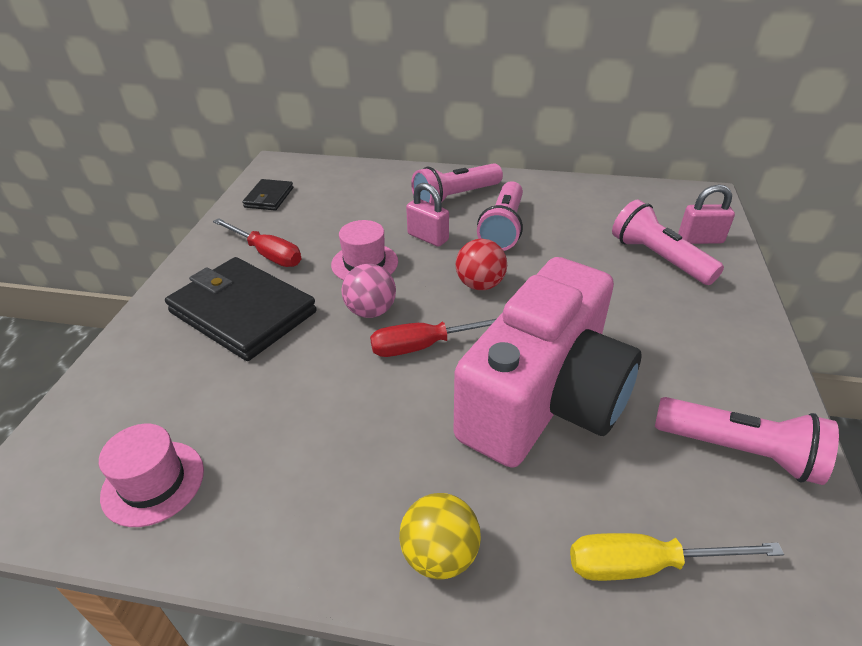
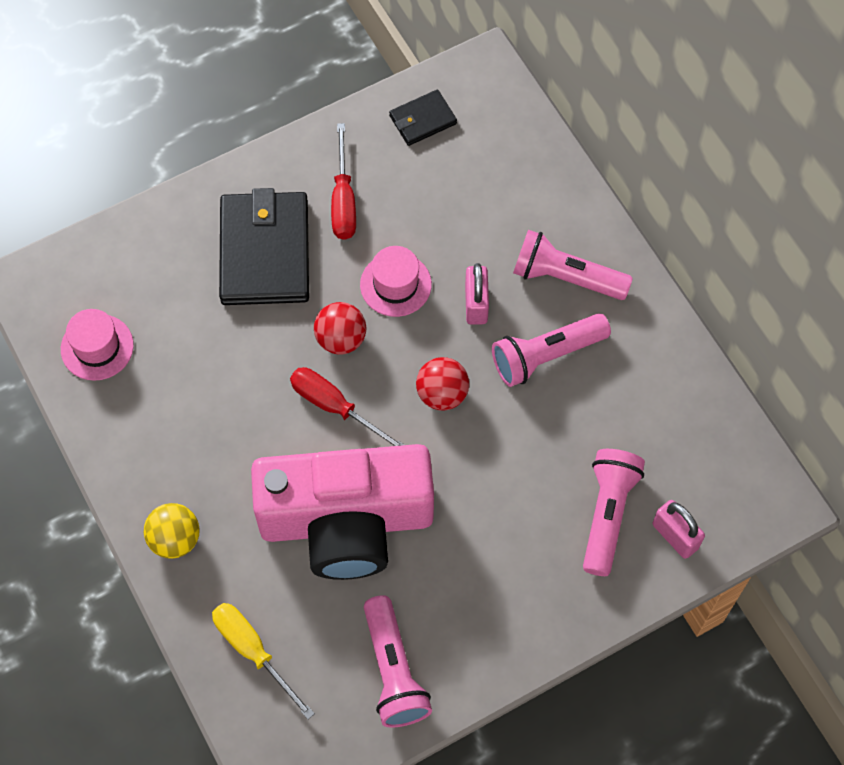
camera: 50 degrees right, 25 degrees up
(371, 311) = (341, 339): pink ball -> red ball

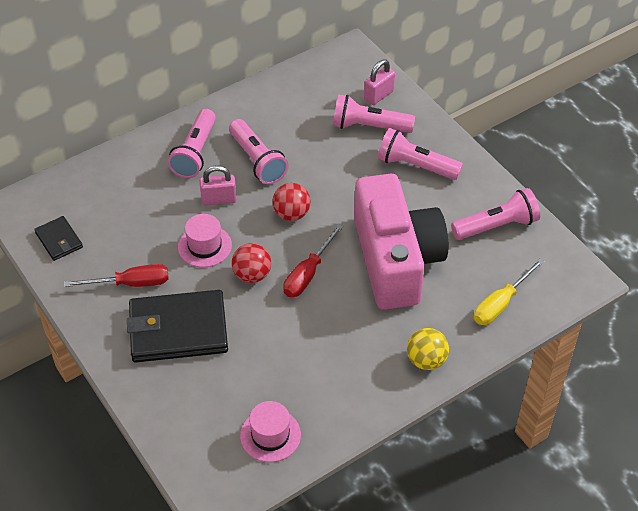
camera: 95 degrees left, 15 degrees down
(522, 571) = (415, 166): none -> pink flashlight

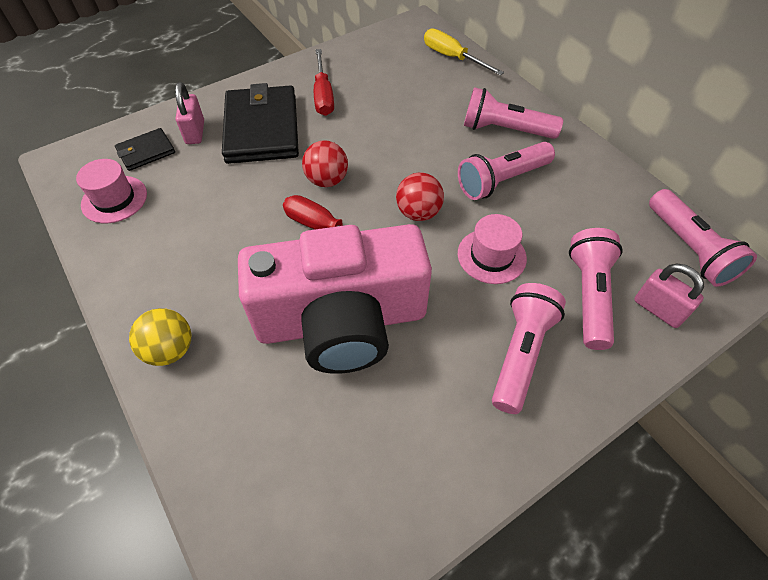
camera: 90 degrees right, 5 degrees up
(59, 240) = (378, 50): black wallet -> black wallet (146, 152)
(204, 246) = (369, 142): pink hat -> pink hat (491, 256)
(219, 200) = (436, 151): pink padlock -> pink padlock (195, 132)
(497, 226) = (405, 467): pink flashlight -> pink flashlight (689, 249)
(500, 303) = (248, 458): yellow screwdriver -> yellow screwdriver (452, 57)

